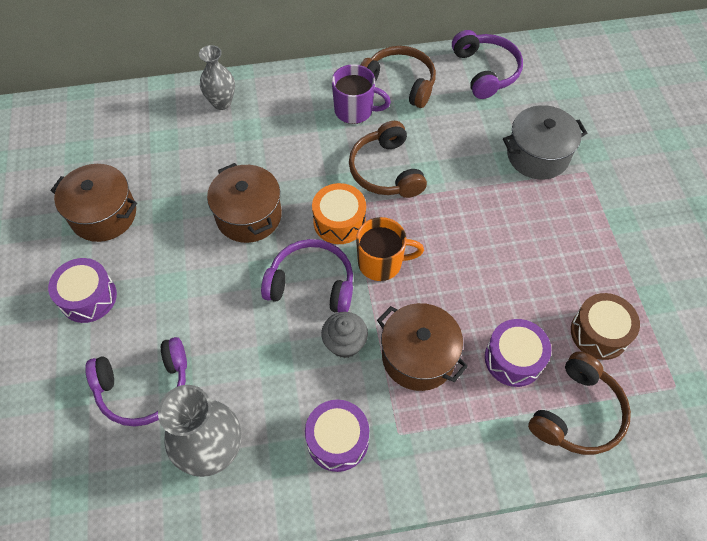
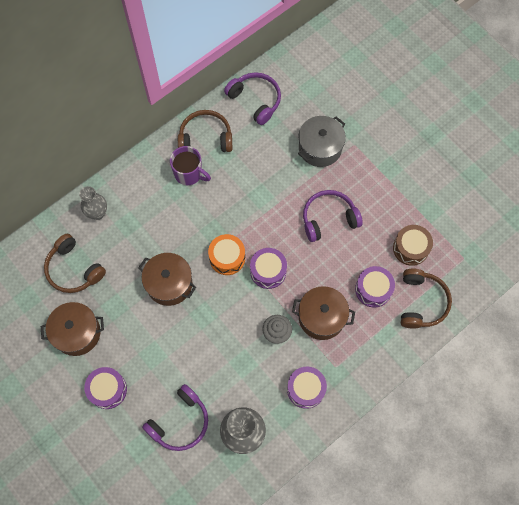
camera: 30 degrees left, 10 degrees up
(311, 283) = (235, 307): purple headphones -> purple headphones (328, 218)
(355, 110) = (189, 173): purple mug -> purple mug turned 45 degrees clockwise
(381, 263) = (268, 271): orange mug -> purple drum
(386, 171) = (234, 207): brown headphones -> brown headphones (73, 269)

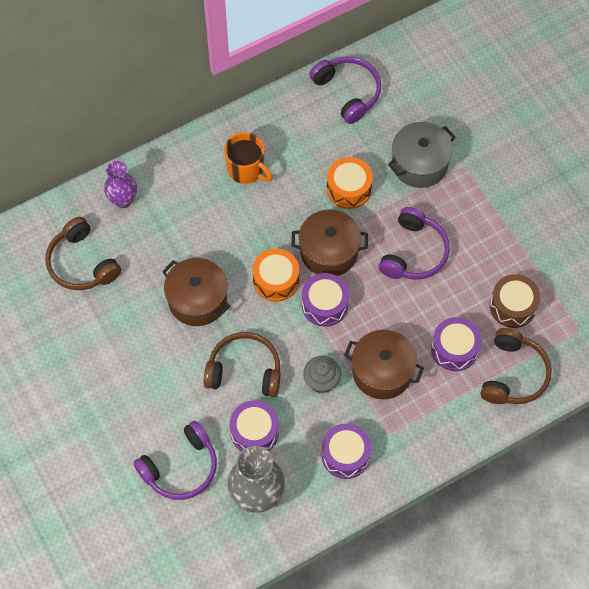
camera: 10 degrees right, 5 degrees down
(77, 333) = (72, 340): brown pot -> brown pot (329, 251)
(97, 213) = (123, 200): grey vase -> purple vase
(107, 390) = (98, 414): purple drum -> purple drum (254, 432)
(189, 173) = (246, 170): purple mug -> orange mug
(205, 138) = (275, 129): brown headphones -> brown headphones (244, 370)
(270, 176) = (349, 189): none -> orange drum
(328, 218) = (414, 253): purple headphones -> purple headphones turned 120 degrees clockwise

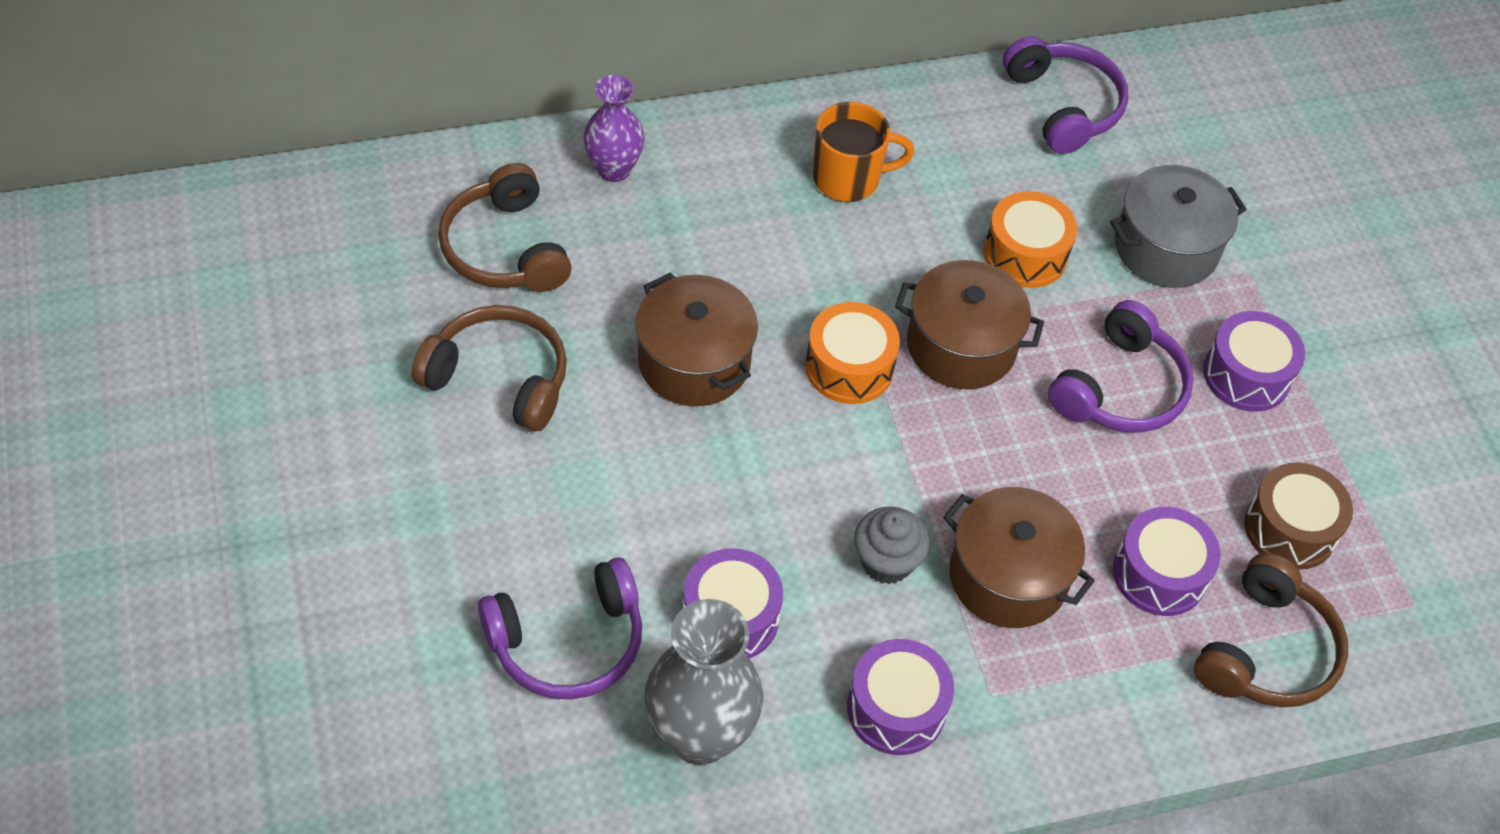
camera: 10 degrees right, 10 degrees down
(244, 370) = (744, 503): brown headphones -> brown headphones (499, 378)
(246, 170) = (848, 178): orange mug -> orange mug turned 60 degrees counterclockwise
(324, 305) = (929, 432): purple drum -> purple drum (1246, 375)

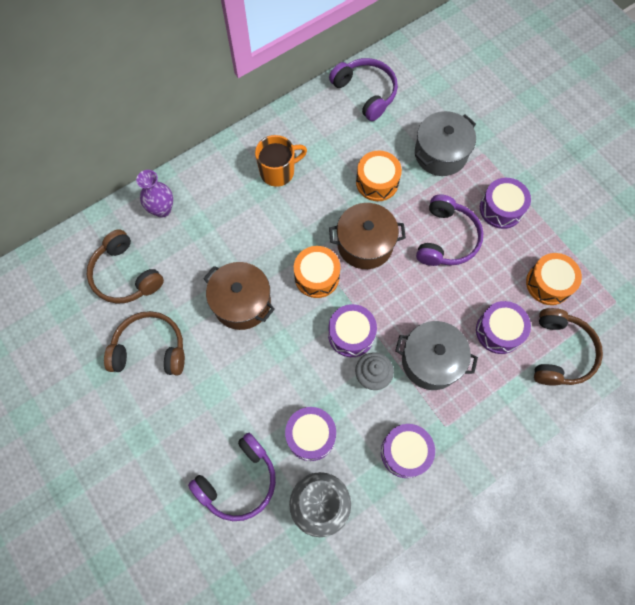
camera: 15 degrees left, 15 degrees up
(874, 481) = (351, 334): none -> purple drum
(1008, 577) = (431, 361): brown pot -> grey pot
(1290, 529) = (548, 283): brown drum -> orange drum

